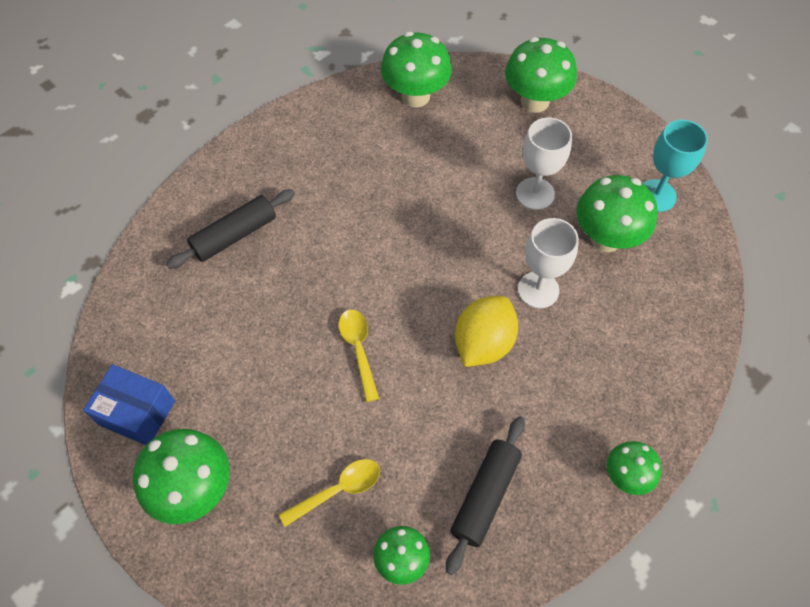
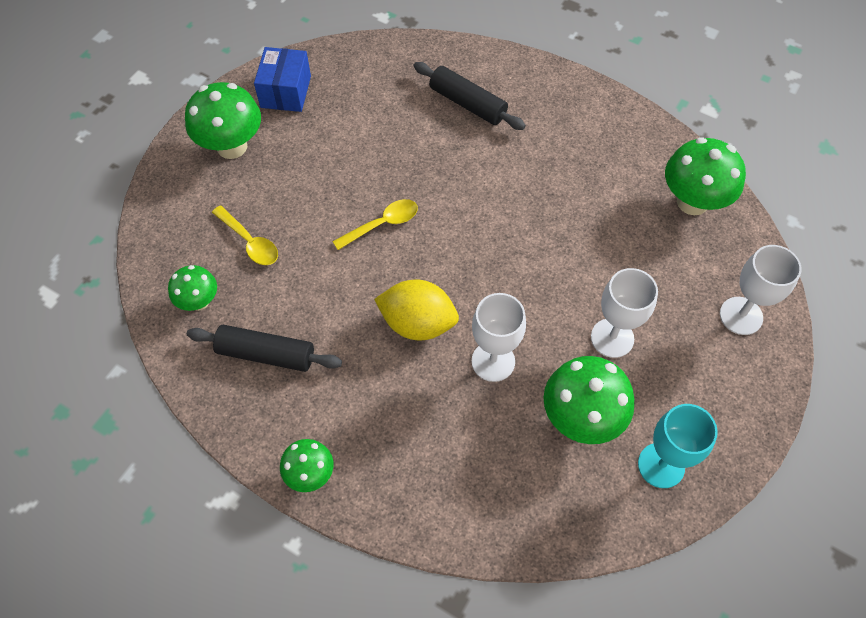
camera: 75 degrees right, 0 degrees up
(535, 101) = (741, 316): green mushroom -> white goblet

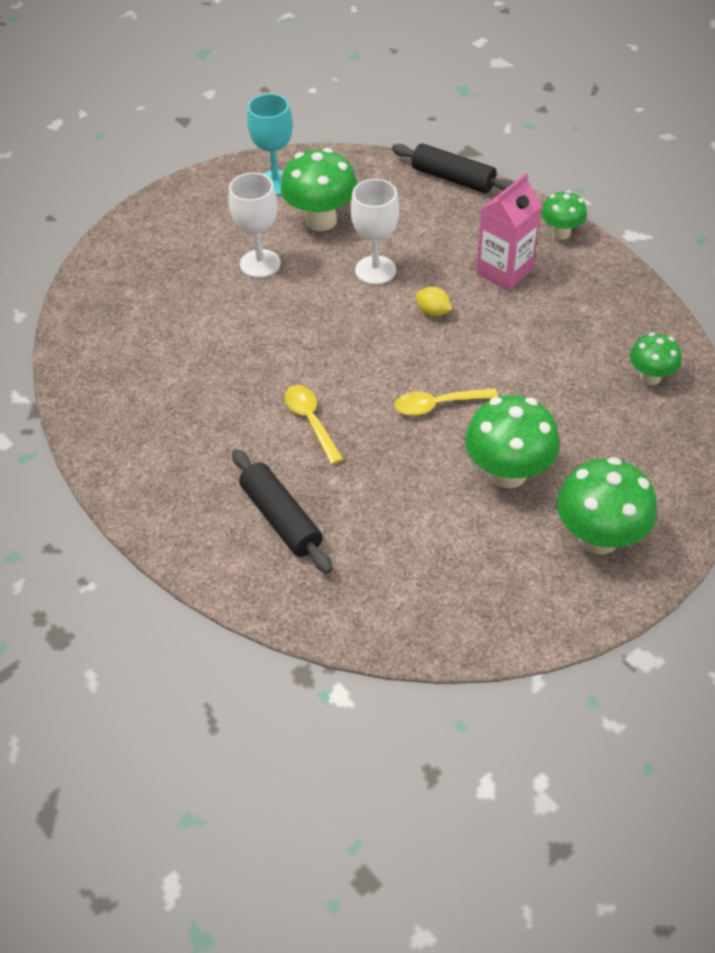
camera: 160 degrees left, 10 degrees down
(250, 242) = (589, 421): yellow spoon -> yellow spoon (311, 421)
(266, 354) = (586, 319): black rolling pin -> black rolling pin (453, 178)
(286, 91) = (514, 598): blue box -> none
(360, 397) = (504, 271): none -> pink carton
(417, 323) = (433, 312): yellow lemon -> yellow lemon, size x0.49
(692, 202) = (102, 350): green mushroom -> green mushroom (507, 473)
(741, 316) = (136, 254): white goblet -> none

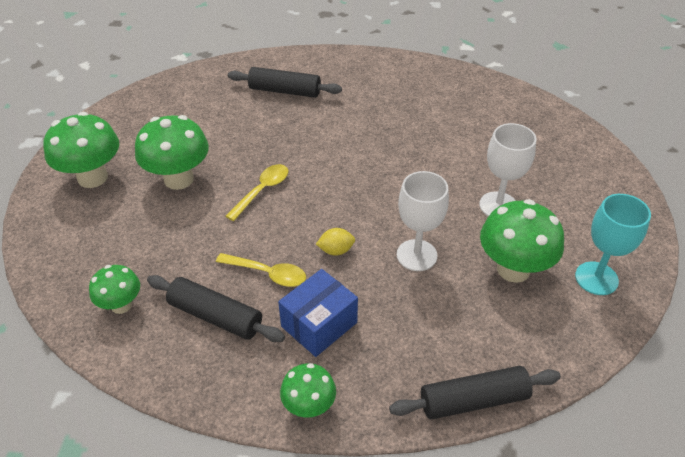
camera: 135 degrees right, 5 degrees down
(311, 421) = (328, 137): yellow spoon -> yellow spoon (267, 273)
(504, 271) = (319, 324): pink carton -> blue box
(578, 322) = (215, 316): none -> black rolling pin

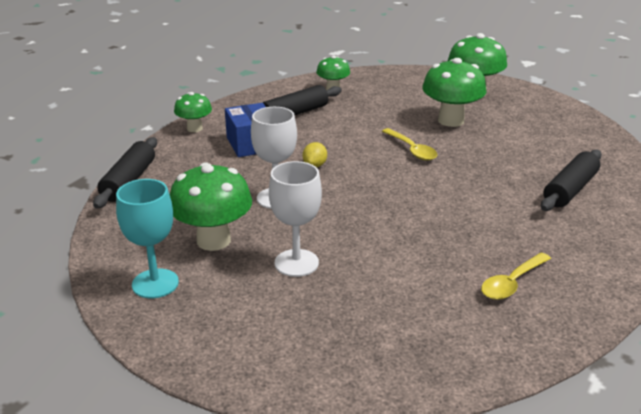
camera: 115 degrees right, 15 degrees down
(267, 273) = (316, 136): yellow spoon -> yellow spoon (512, 283)

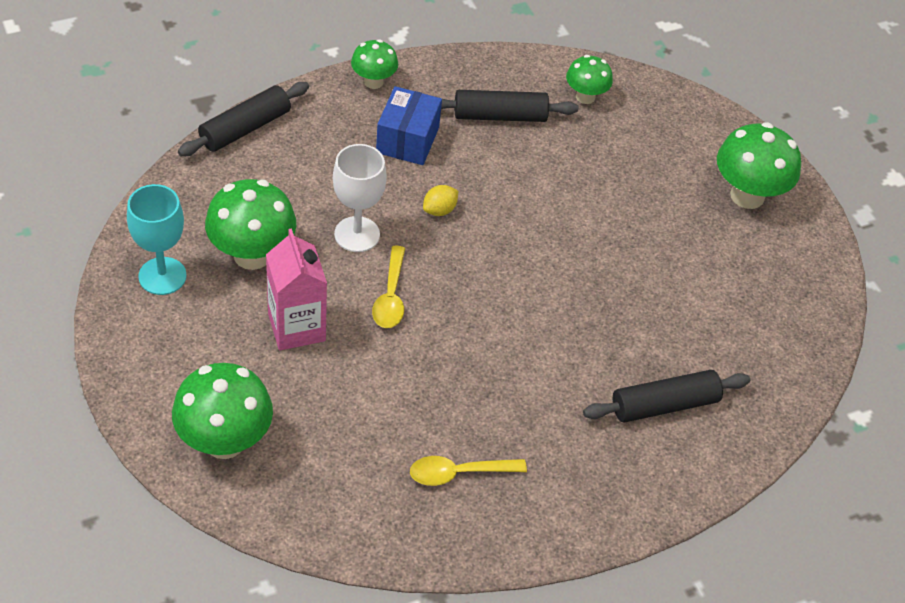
camera: 30 degrees right, 20 degrees up
(296, 263) = (296, 327): white goblet -> pink carton
(412, 150) = (564, 247): yellow spoon -> yellow spoon (391, 296)
(451, 120) = (661, 227): green mushroom -> green mushroom (225, 441)

